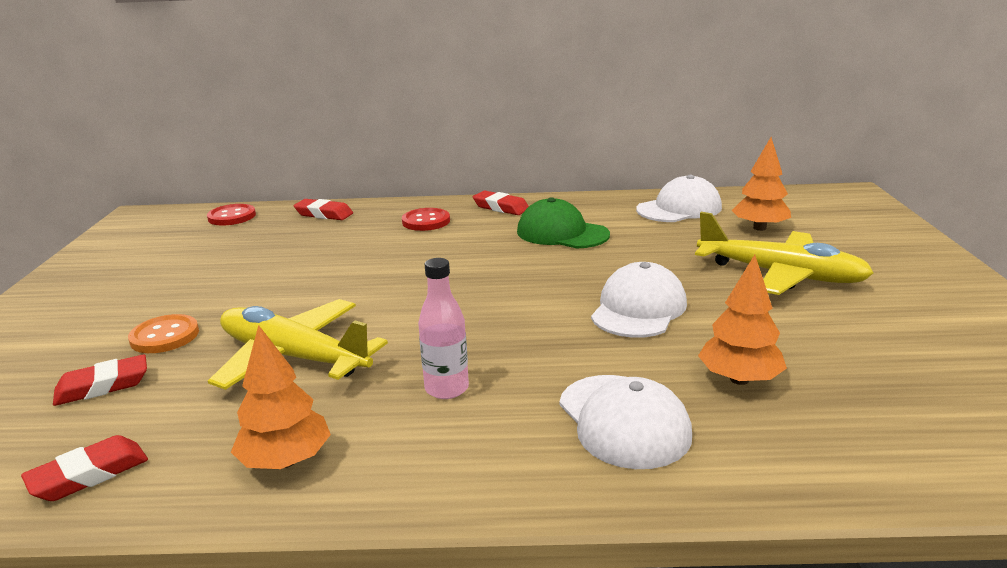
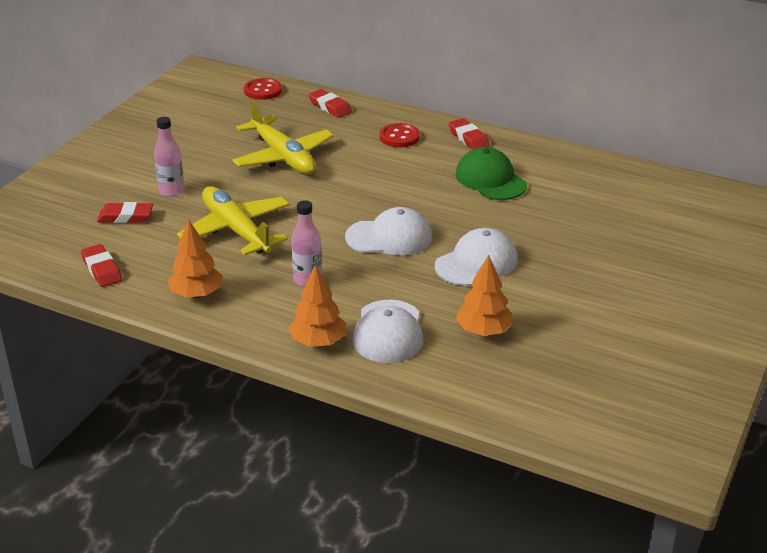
camera: 25 degrees right, 10 degrees up
(89, 475) = (102, 269): red eraser -> red eraser turned 75 degrees clockwise
(165, 336) = (172, 191): orange button -> pink bottle
(679, 209) = (611, 181): white cap -> white cap (389, 237)
(759, 228) = (651, 221): orange tree -> orange tree (318, 342)
(781, 275) = (610, 268): yellow plane -> yellow plane (283, 157)

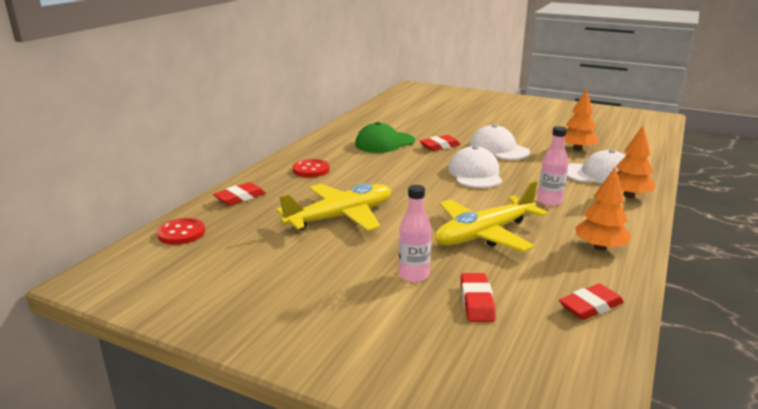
camera: 90 degrees left, 10 degrees down
(468, 138) = (319, 147): red eraser -> red eraser (440, 146)

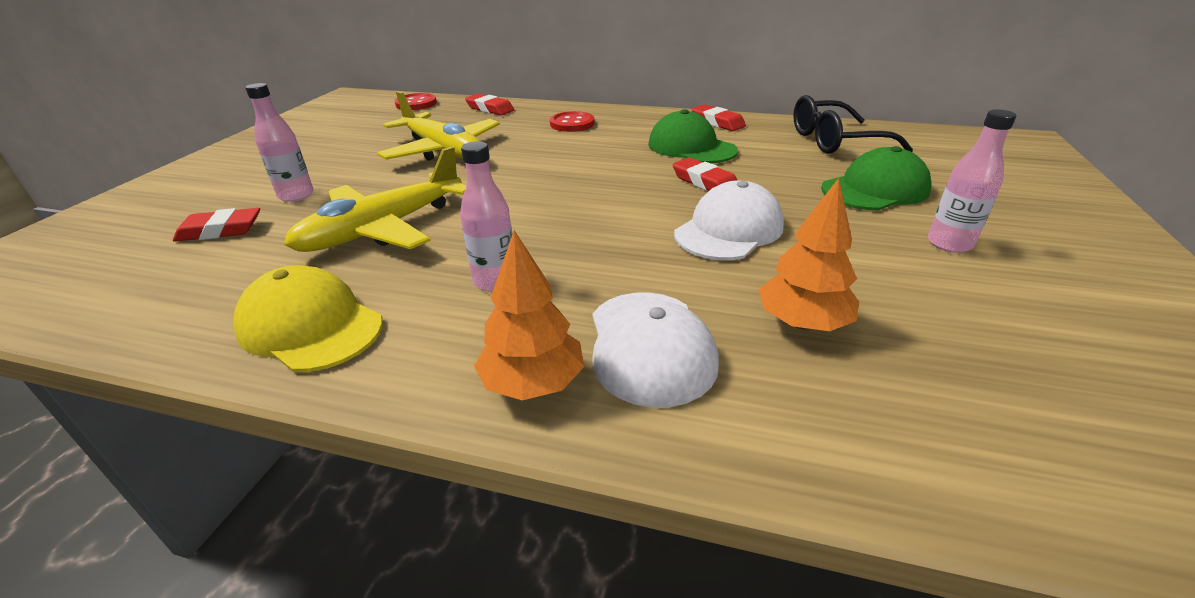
camera: 80 degrees right, 10 degrees up
(394, 113) = (834, 141): none -> black glasses
(460, 118) = (875, 189): none -> green cap
(475, 174) = (597, 214): white cap -> none
(484, 234) = (382, 229): yellow plane -> yellow plane turned 90 degrees counterclockwise
(515, 118) = (949, 244): none -> pink bottle
(590, 306) = (152, 307): red eraser -> red eraser (717, 122)
(600, 247) = (310, 326): orange tree -> yellow cap

